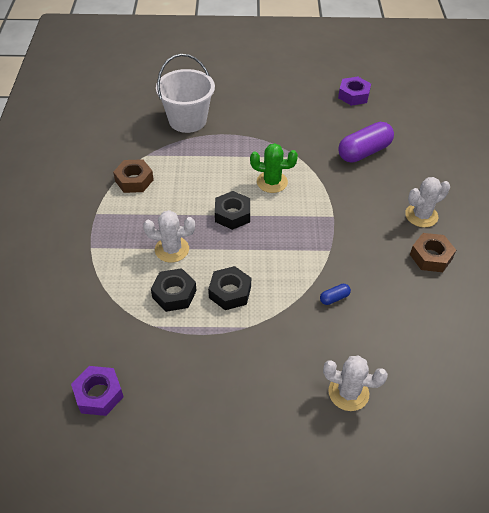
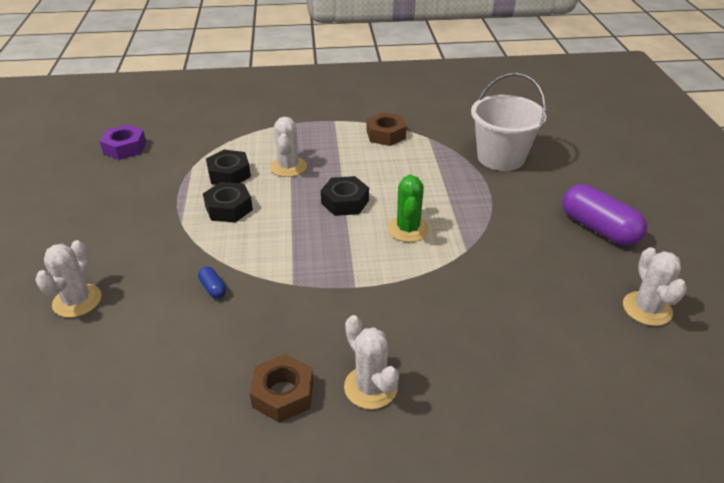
camera: 85 degrees right, 10 degrees down
(353, 95) = (647, 309): purple nut -> white cactus
(364, 152) = (502, 320): purple capsule -> purple capsule (598, 228)

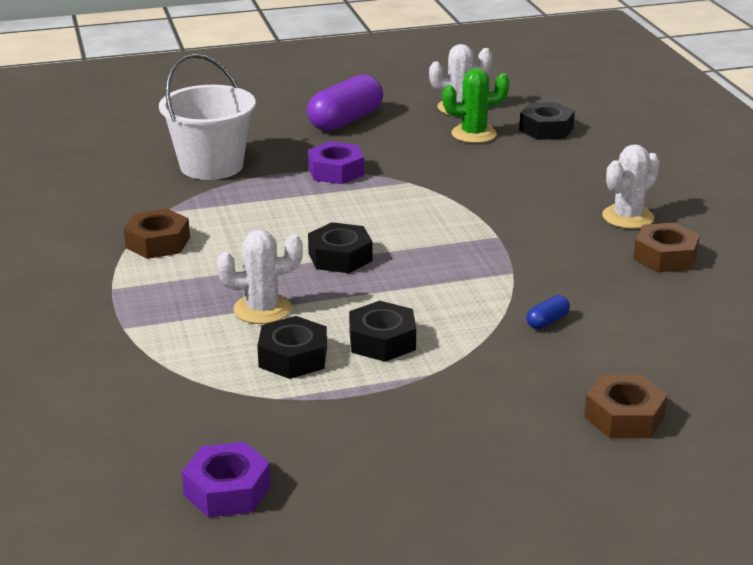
camera: 100 degrees left, 10 degrees down
(77, 301) = (624, 417): white cactus -> brown nut
(408, 229) = (383, 214): green cactus -> green cactus (474, 134)
(489, 213) = (336, 171): none -> purple nut
(597, 371) = (546, 129): none -> black nut

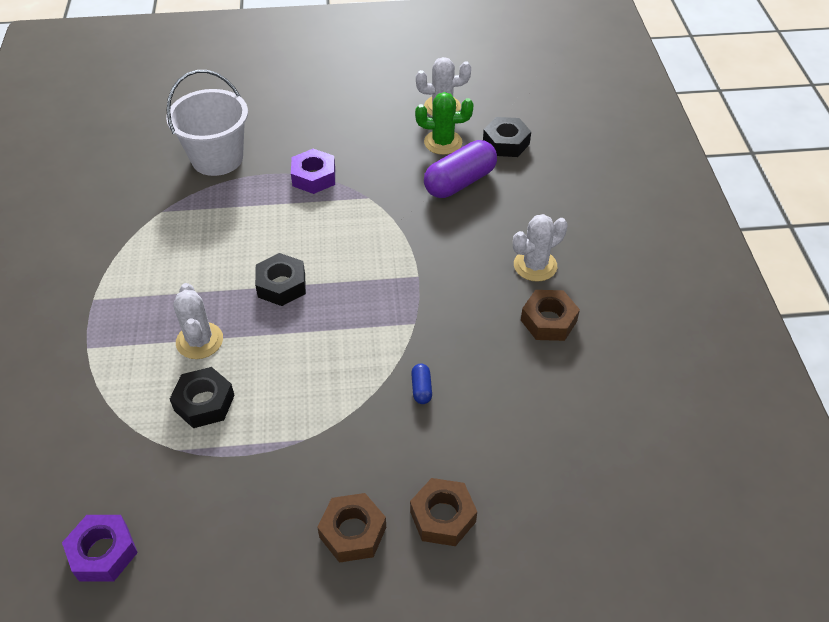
camera: 10 degrees right, 20 degrees up
(158, 243) = (145, 248): brown nut -> brown nut (352, 532)
(262, 309) = (199, 341): white cactus -> white cactus turned 75 degrees clockwise
(345, 120) = (343, 113): purple capsule -> purple capsule (460, 182)
(382, 341) = (280, 393): black nut -> none
(547, 321) = (421, 389): blue capsule -> blue capsule turned 60 degrees counterclockwise

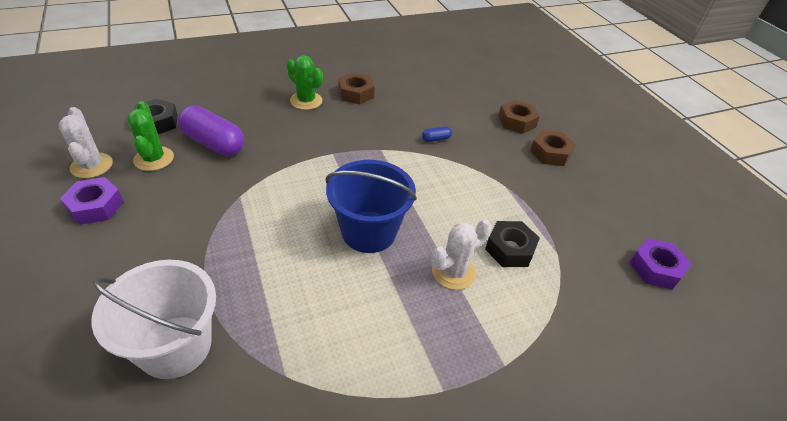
camera: 110 degrees left, 5 degrees down
(281, 285) = (368, 232): black nut -> blue bucket
(314, 177) = (210, 242): purple nut -> purple nut (95, 206)
(535, 265) = (306, 101): white cactus -> green cactus

